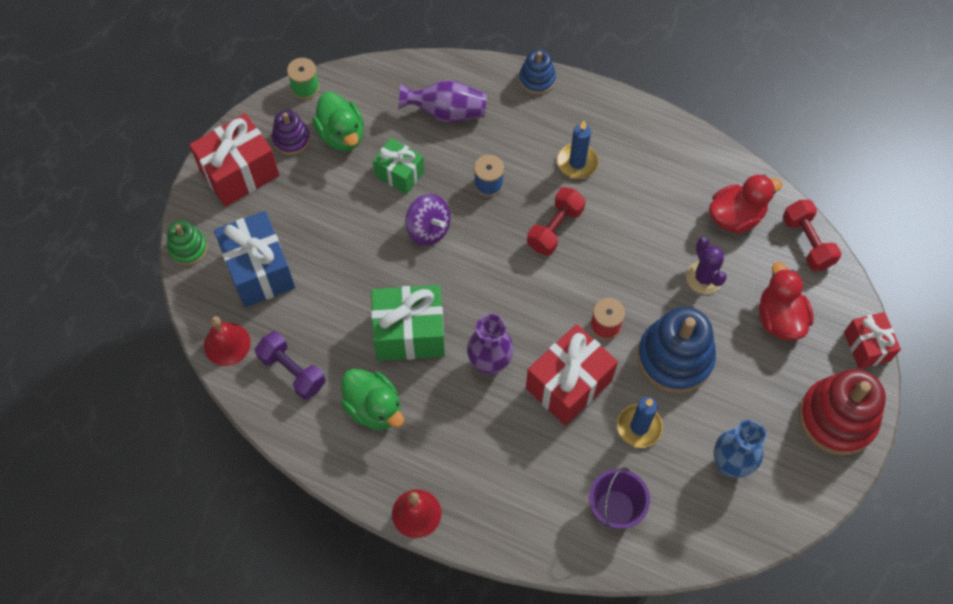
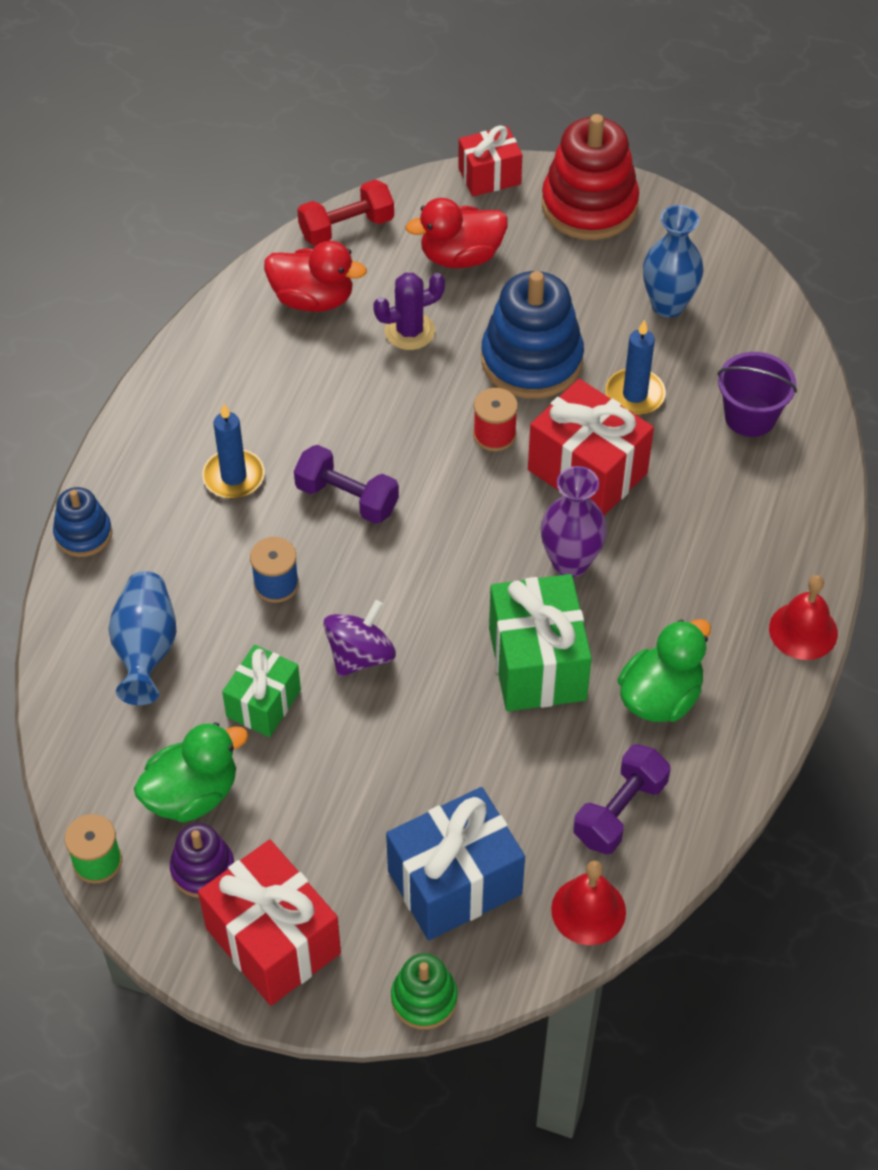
camera: 95 degrees left, 10 degrees down
(446, 112) = (146, 649): purple vase -> blue vase
(555, 228) = (347, 498): red dumbbell -> purple dumbbell
(735, 216) = (313, 299): red duck -> red duck turned 135 degrees clockwise

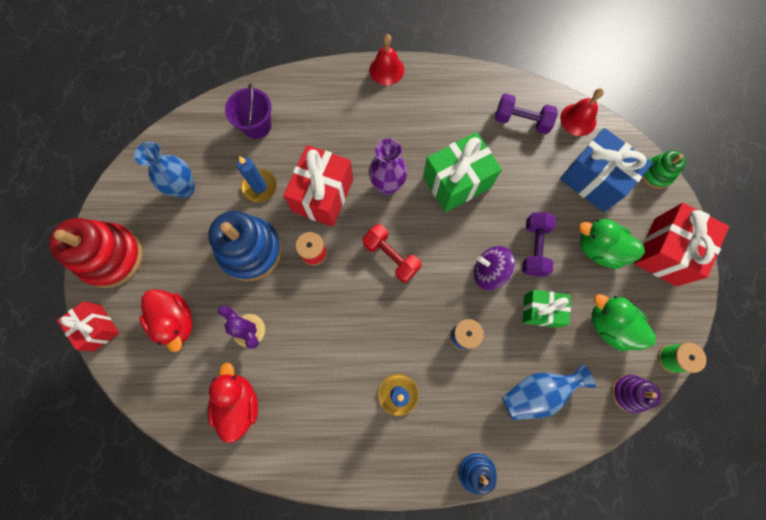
camera: 110 degrees left, 20 degrees up
(203, 869) = (647, 301): purple stacking toy -> purple stacking toy (629, 393)
(346, 228) = (168, 406): red dumbbell -> red dumbbell (391, 256)
(347, 498) = (389, 319): purple dumbbell -> purple dumbbell (534, 248)
(660, 697) = (451, 121): green duck -> green duck (599, 249)

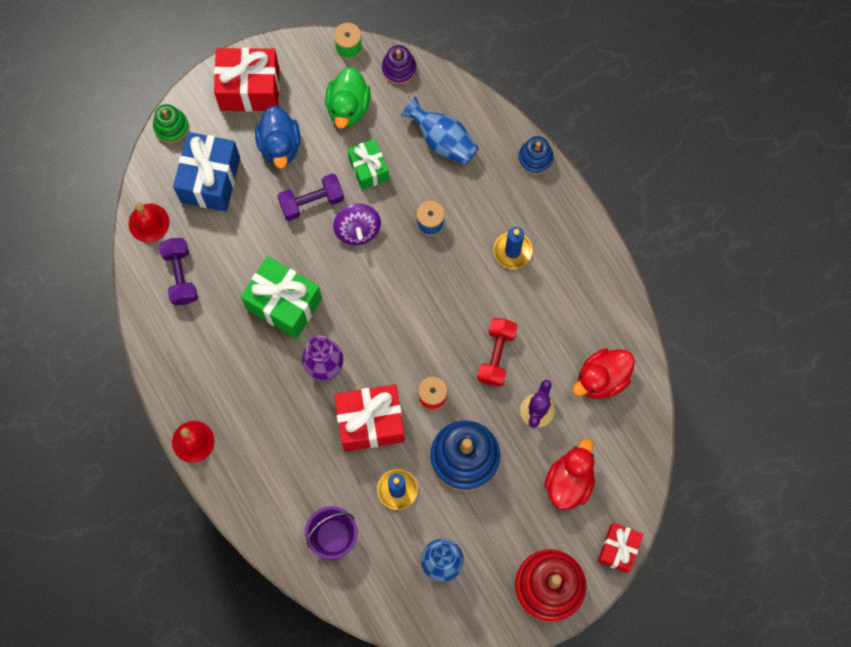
camera: 120 degrees left, 0 degrees up
(391, 256) = (394, 324): red dumbbell -> red dumbbell (496, 355)
(599, 249) = (280, 145): green duck -> blue duck

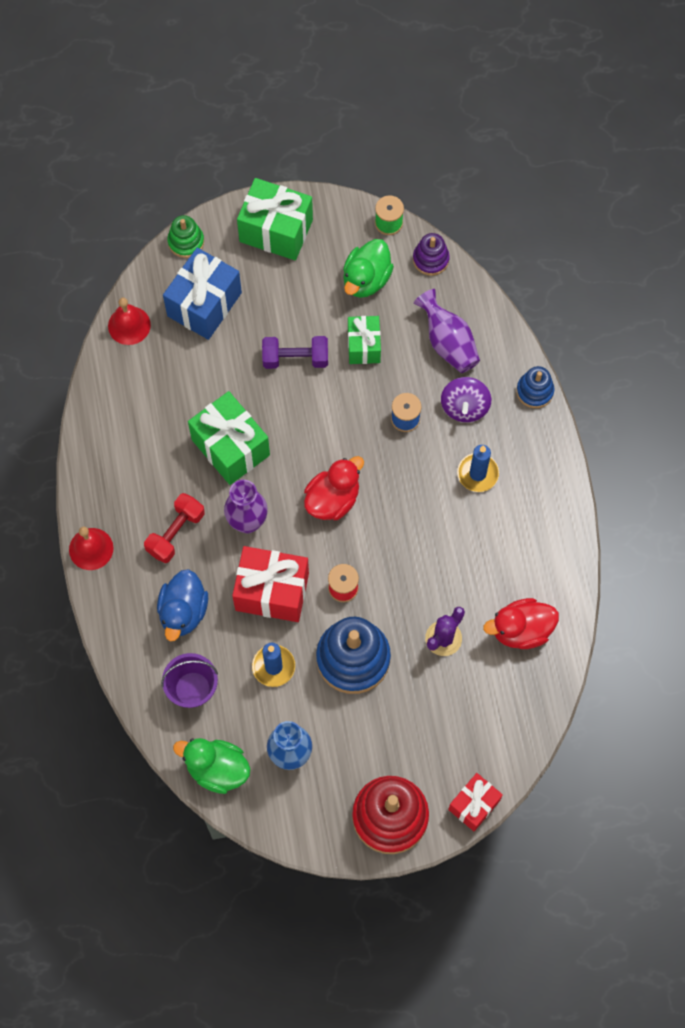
camera: 20 degrees right, 5 degrees down
(180, 275) = (140, 386): purple dumbbell -> none
(249, 89) = (276, 231): red gift -> green gift
(280, 145) = (285, 294): blue duck -> blue duck (183, 611)
(357, 230) = (330, 401): purple spinning top -> purple spinning top (464, 407)
(382, 600) = (217, 769): none -> green duck
(442, 140) = (448, 343): blue vase -> purple vase
(496, 355) = (422, 570): red dumbbell -> red dumbbell (175, 533)
(569, 481) = (449, 720): red duck -> red duck (333, 499)

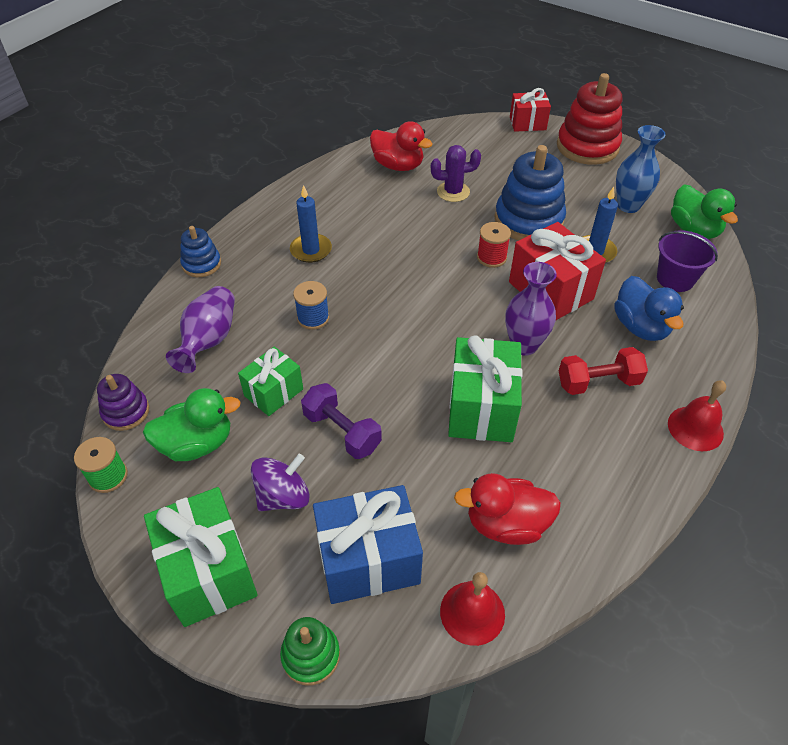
camera: 135 degrees left, 20 degrees down
(183, 611) = (640, 327): blue duck -> blue duck turned 105 degrees clockwise
(333, 499) = (436, 310): red duck -> red duck (506, 524)
(464, 407) = (261, 292): purple spinning top -> purple spinning top (283, 496)

